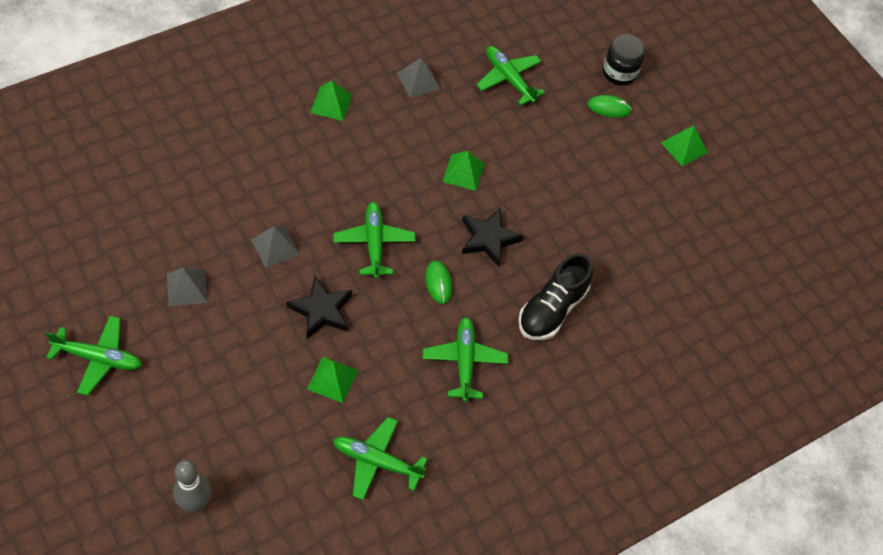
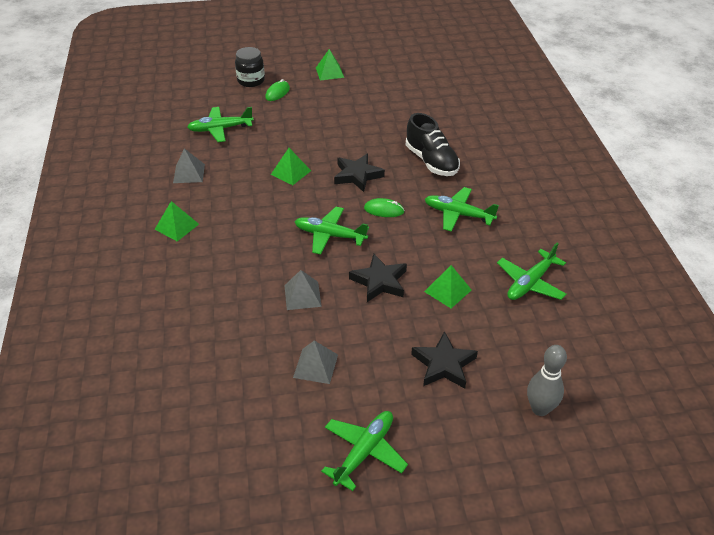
camera: 60 degrees left, 15 degrees down
(225, 400) = (443, 364): none -> black star

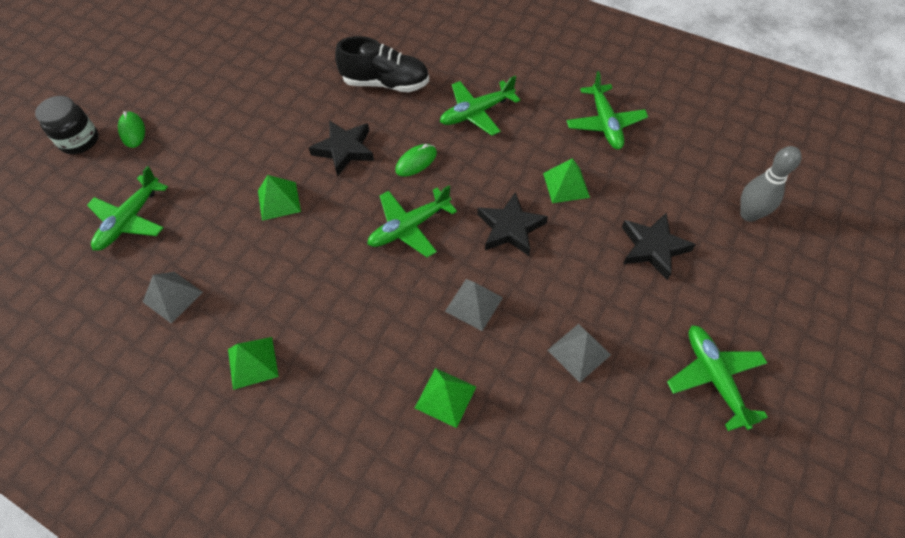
camera: 50 degrees left, 15 degrees up
(329, 72) = (156, 68): green pyramid -> green pyramid (445, 397)

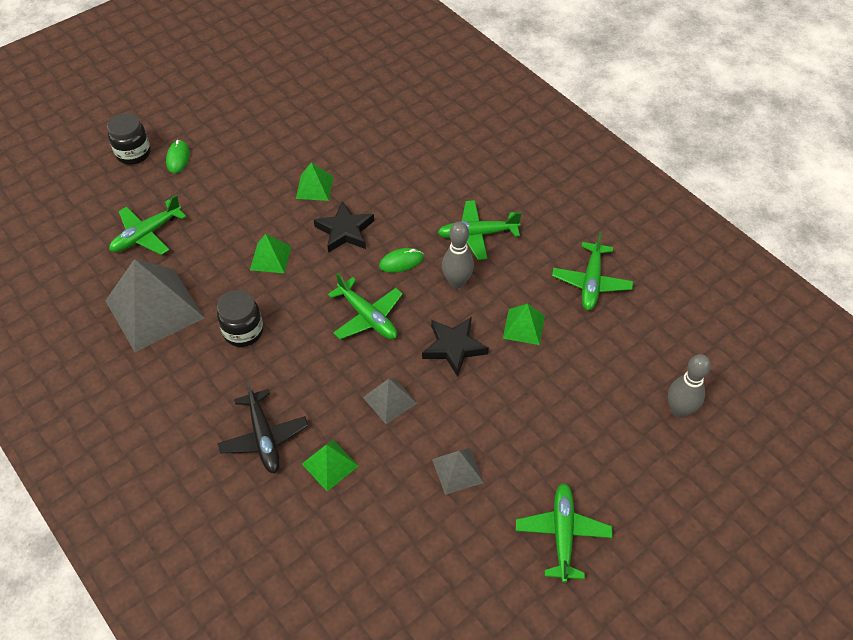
camera: 20 degrees right, 5 degrees down
(172, 297) = (154, 309): grey pyramid -> grey pyramid, size x2.05
(253, 362) = (193, 382): green pyramid -> green pyramid (314, 187)
(284, 287) = (243, 331): none -> black jar
(359, 394) = (264, 437): none -> black plane
(385, 83) = (409, 181): black shoe -> none
(409, 227) = (367, 317): green plane -> green plane turned 120 degrees counterclockwise
(480, 164) = (457, 282): none -> grey bowling pin
(653, 248) = (571, 408): black star -> none

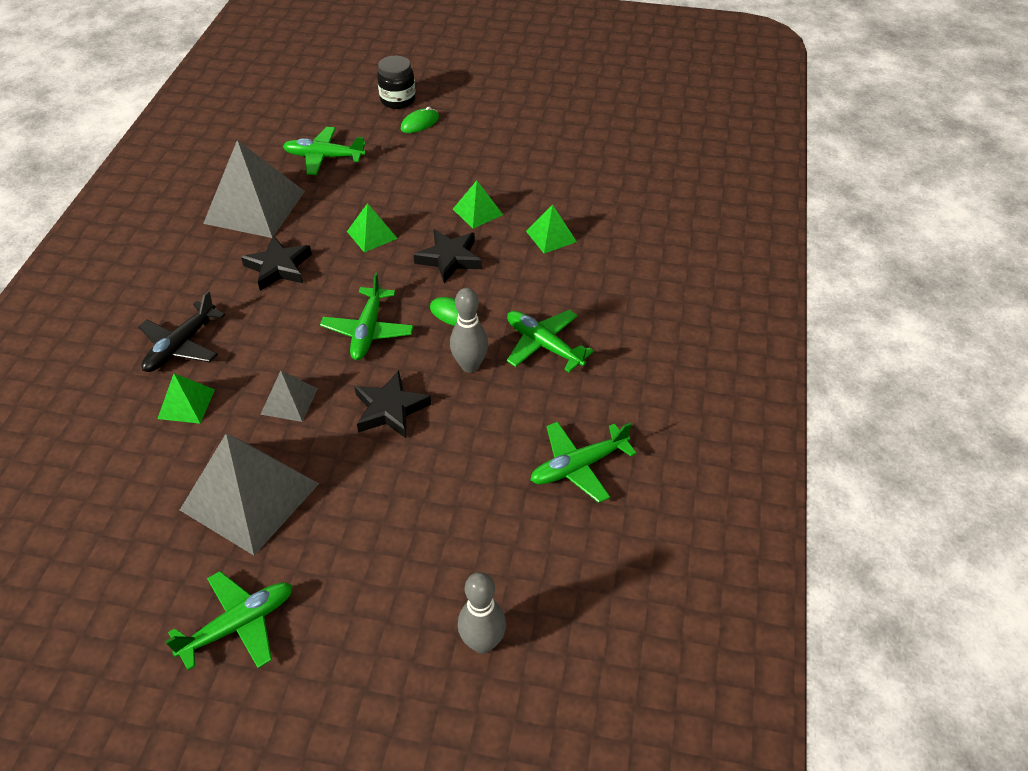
camera: 50 degrees right, 5 degrees down
(243, 331) = (279, 267): black jar -> black star
(457, 470) = (250, 496): grey pyramid -> grey pyramid, size x2.05
(523, 326) = (466, 446): green pyramid -> green pyramid (551, 236)

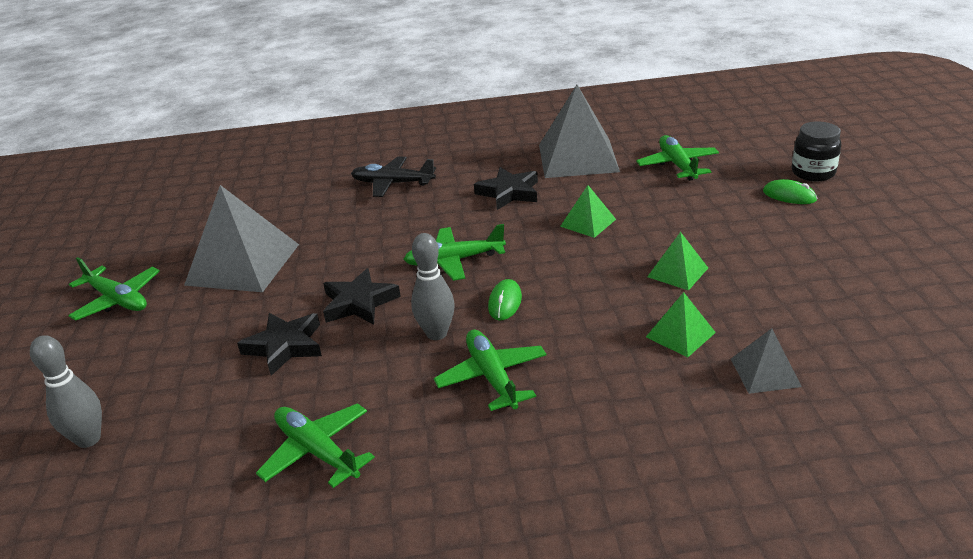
camera: 75 degrees right, 15 degrees down
(186, 404) = (332, 206): green pyramid -> none
(289, 401) = (351, 249): grey pyramid -> grey pyramid (765, 372)
(449, 259) = (587, 276): black star -> black star (285, 346)
(544, 345) = (492, 377): green plane -> green plane turned 45 degrees counterclockwise

